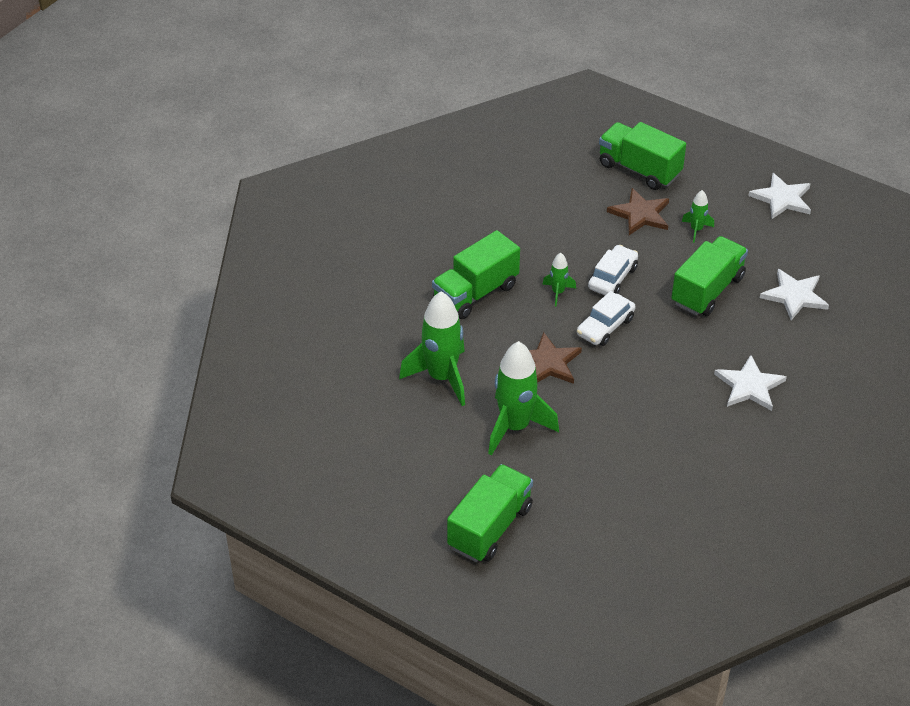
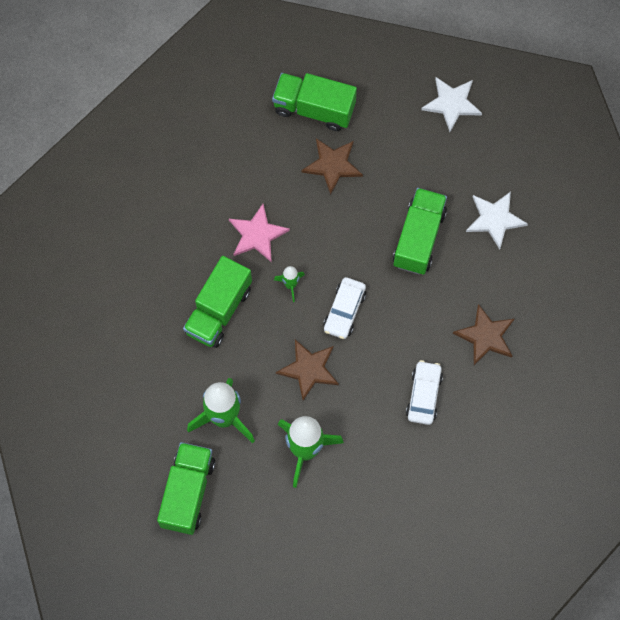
camera: 20 degrees left, 25 degrees up
(490, 527) = (321, 563): green truck -> green truck (187, 493)
(541, 246) = (257, 234): none -> pink star
(612, 278) = (332, 251): white car -> white car (423, 395)
(696, 230) = (387, 168): green rocket -> none
(749, 386) = (485, 336): white star -> brown star

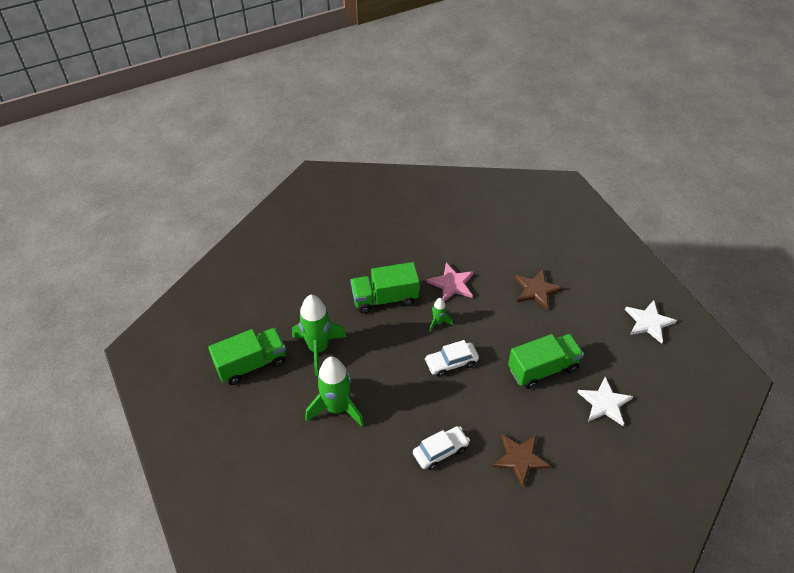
camera: 50 degrees right, 20 degrees down
(309, 369) = (393, 371): brown star -> none
(314, 109) = (559, 257): green truck -> none

